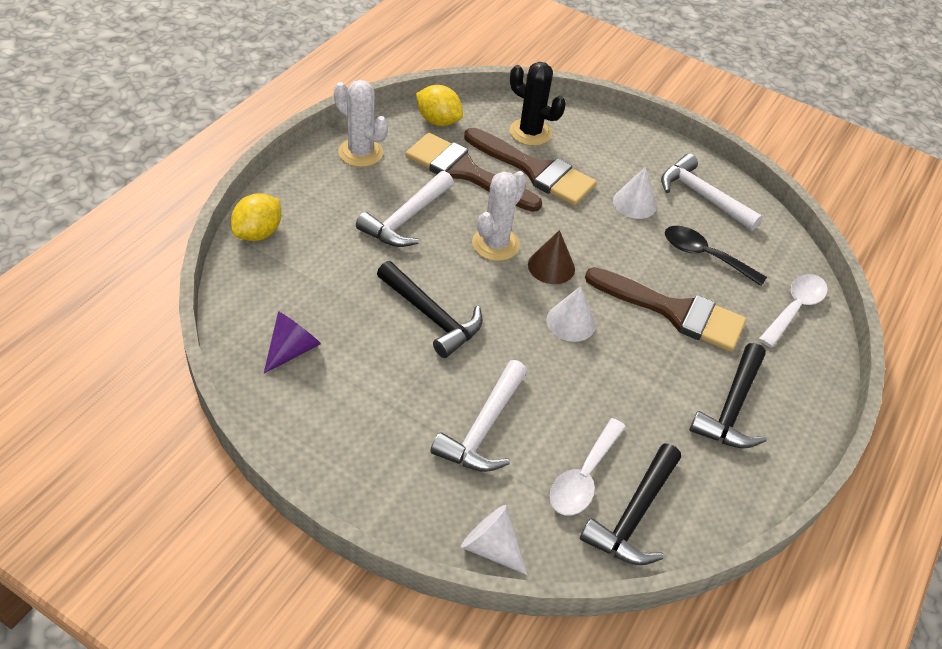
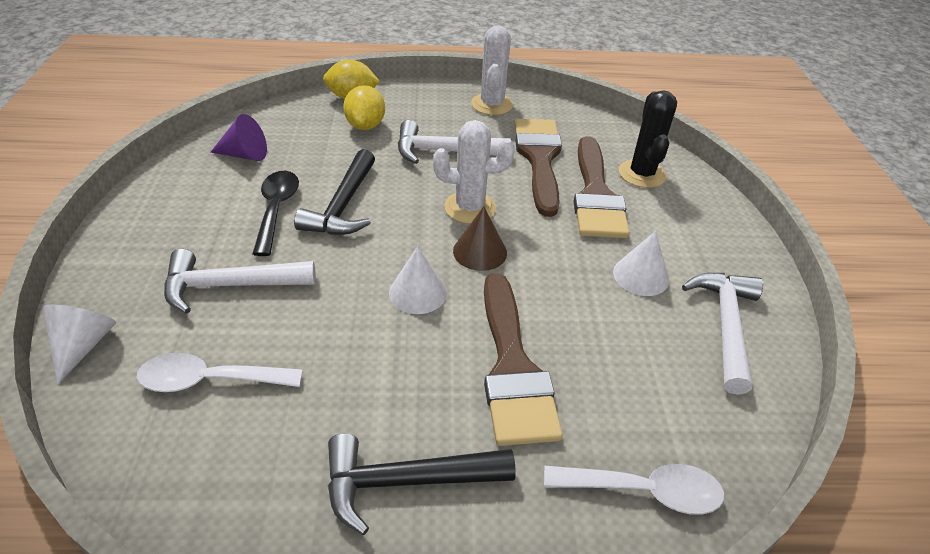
camera: 60 degrees right, 5 degrees down
(438, 121) = (581, 123): yellow lemon -> yellow lemon (365, 125)
(634, 515) = (177, 444): black hammer -> none
(705, 256) = (631, 363): black spoon -> black spoon (276, 209)

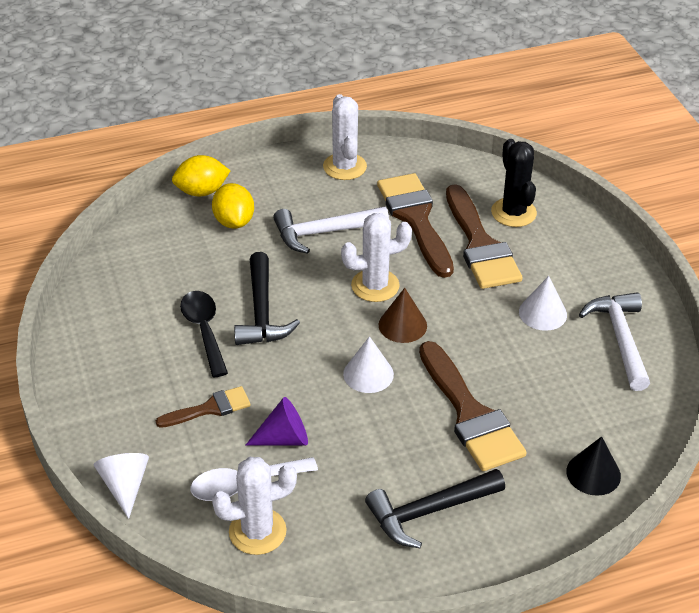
camera: 15 degrees left, 0 degrees up
(185, 445) = (257, 531): none -> white cactus
(230, 285) = (210, 408): white hammer -> brown brush
(245, 155) = (137, 282): purple cone -> purple cone (284, 438)
(644, 491) = (593, 473): white spoon -> black cone

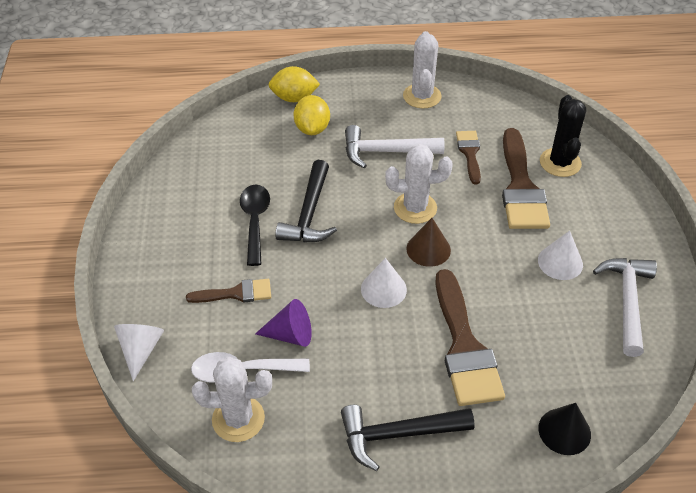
camera: 15 degrees right, 5 degrees up
(415, 219) = (469, 153): brown brush -> brown brush, size x0.54

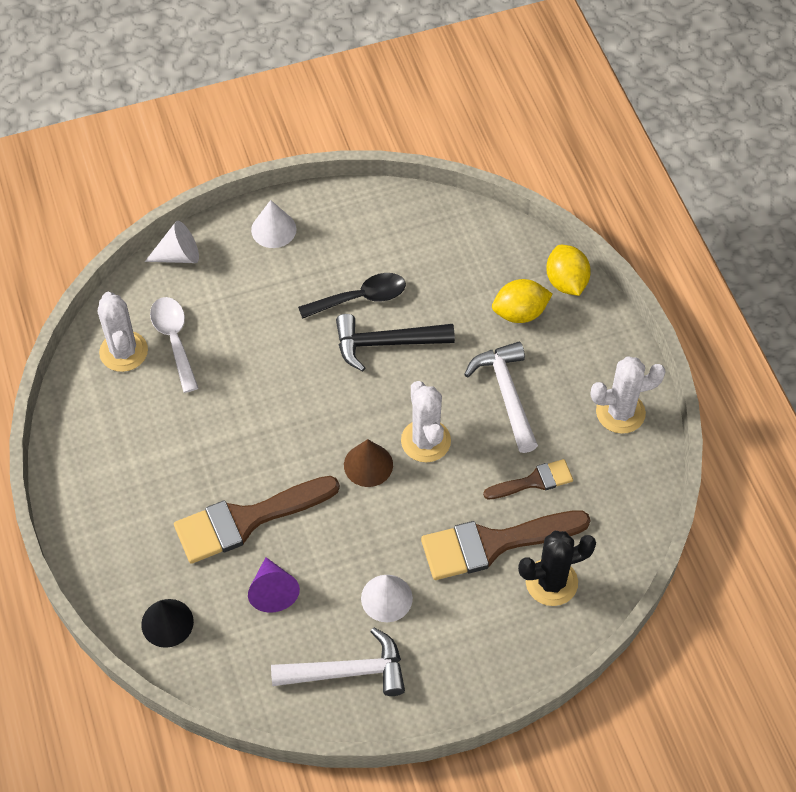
camera: 75 degrees right, 10 degrees up
(236, 293) = (262, 309): brown brush -> none
(290, 335) = (224, 367): purple cone -> purple cone (273, 591)
(383, 289) = (301, 434): white cone -> white cone (273, 229)
(398, 435) = (133, 480): black hammer -> none

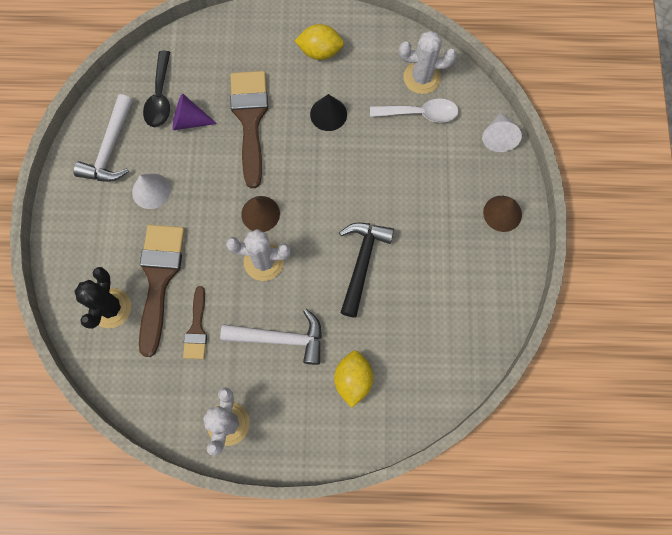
camera: 110 degrees right, 15 degrees up
(167, 623) = (196, 52): black cone -> black cone (328, 114)
(273, 229) = (502, 213): white cone -> brown cone
(360, 298) = (412, 258): black spoon -> black spoon (160, 97)
(566, 282) = (370, 433): yellow lemon -> yellow lemon (320, 51)

